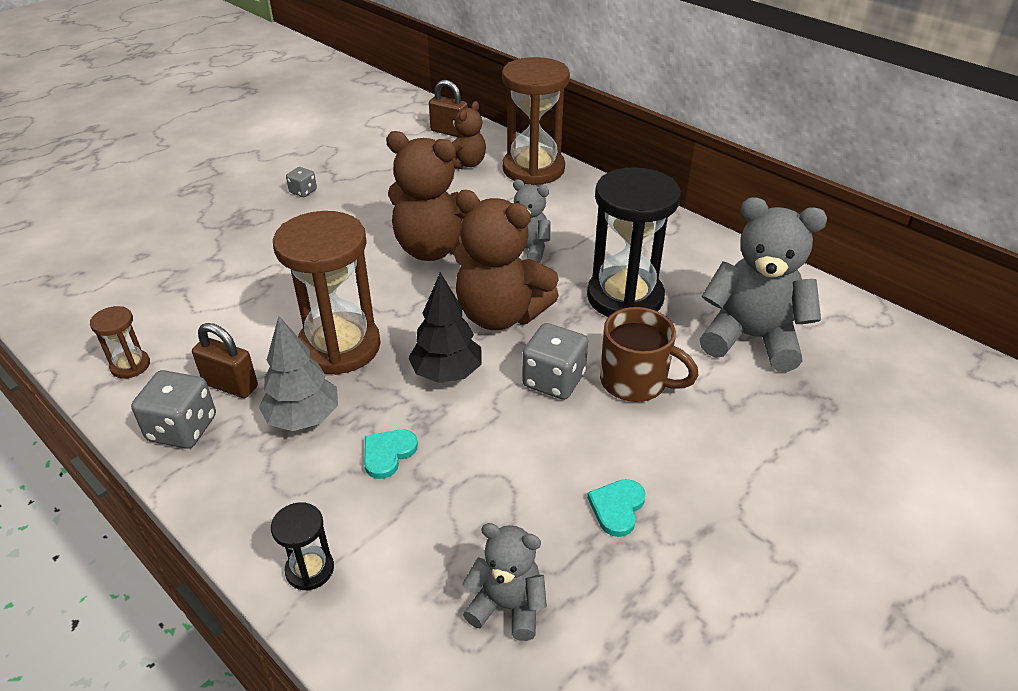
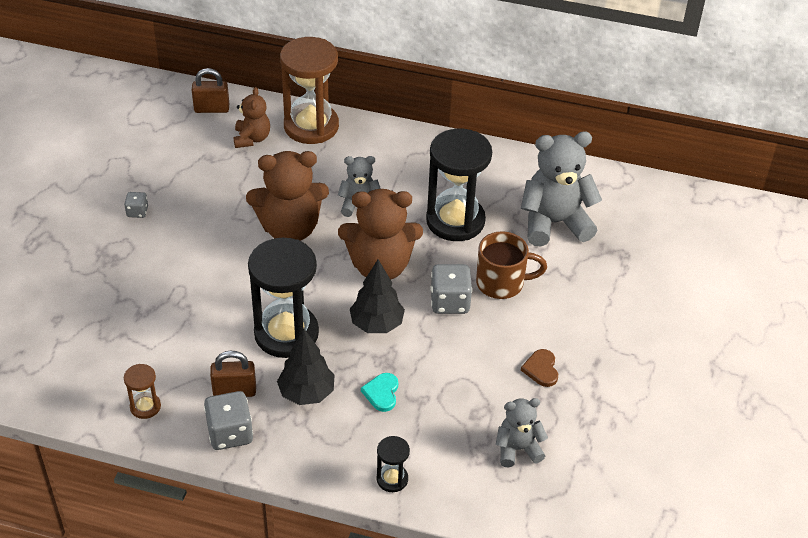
camera: 30 degrees left, 5 degrees up
(303, 418) = (306, 393): grey tree -> black tree
(339, 347) = (286, 333): brown hourglass -> black hourglass
(617, 508) = (541, 369): turquoise heart -> brown heart

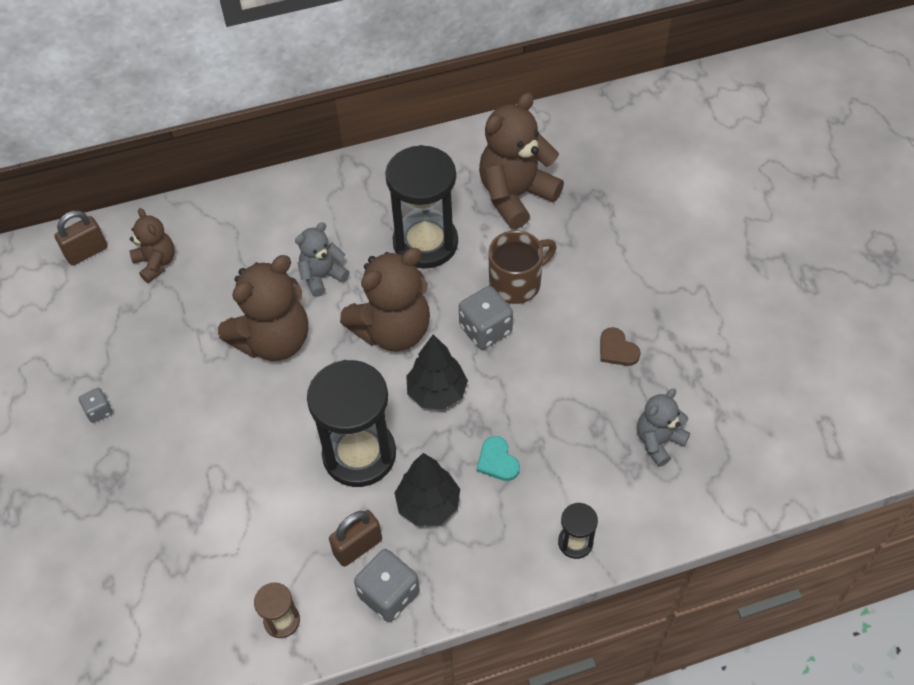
camera: 30 degrees left, 10 degrees up
(311, 126) = (207, 217): brown hourglass -> none
(554, 223) = (515, 196): grey teddy bear -> brown teddy bear

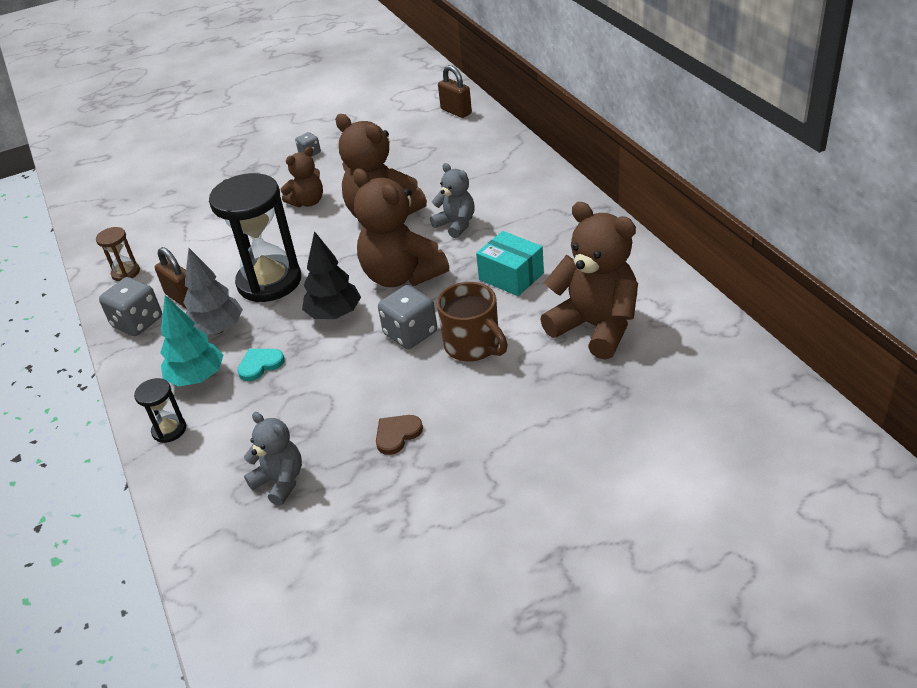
camera: 85 degrees right, 15 degrees down
(156, 263) = (452, 142): brown teddy bear -> brown teddy bear (307, 202)
(425, 243) = (511, 276): black hourglass -> turquoise box
(428, 505) = (217, 329): black tree -> grey tree
(503, 521) = (197, 378): none -> turquoise tree

